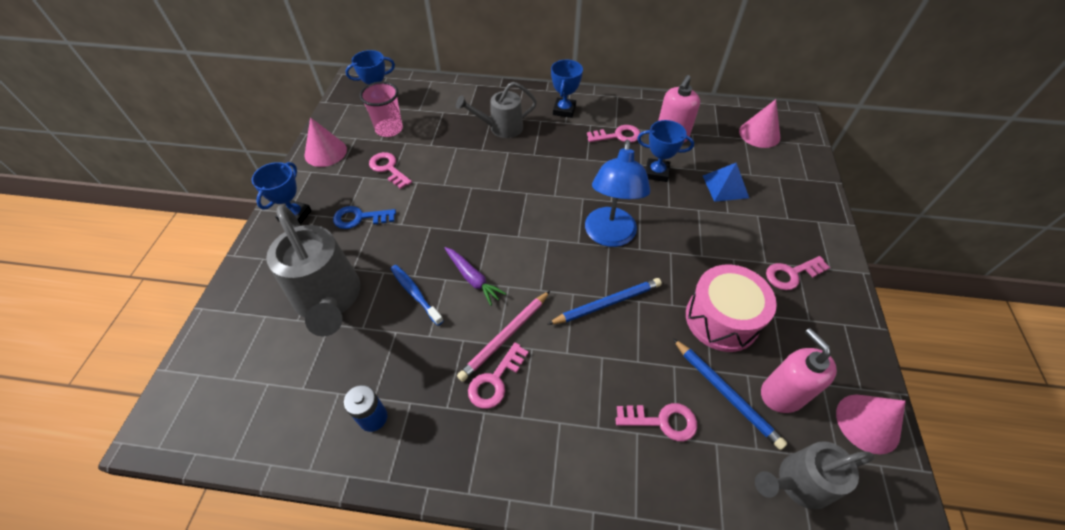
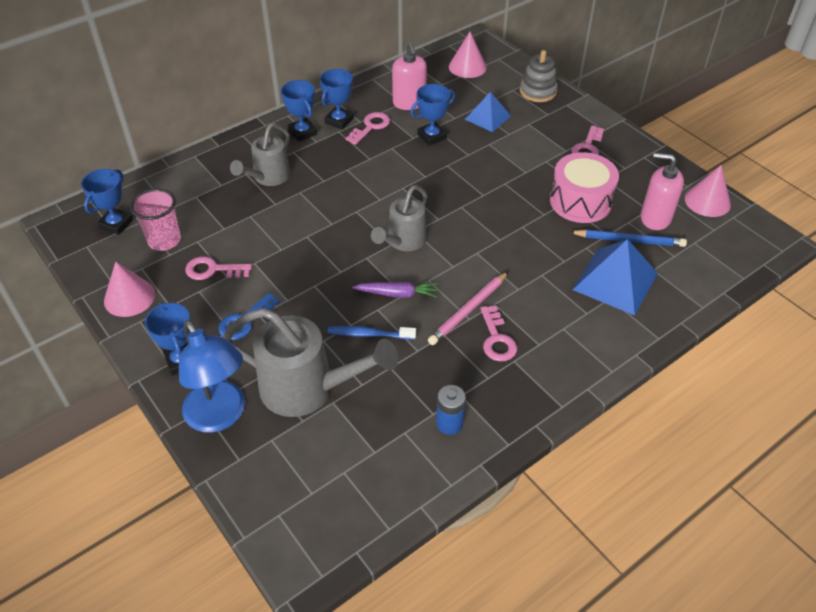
camera: 45 degrees left, 5 degrees down
(505, 336) = (468, 310): pink pencil -> pink pencil turned 45 degrees clockwise
(600, 117) = (339, 121): none -> blue trophy
(607, 303) = (505, 242): blue pencil -> none
(609, 236) = (454, 200): blue lamp -> blue lamp (220, 416)
(662, 421) = (615, 281): pink key -> blue pyramid
(797, 482) = (709, 256): grey watering can -> grey watering can (403, 241)
(802, 192) = (538, 91): none -> grey stacking toy

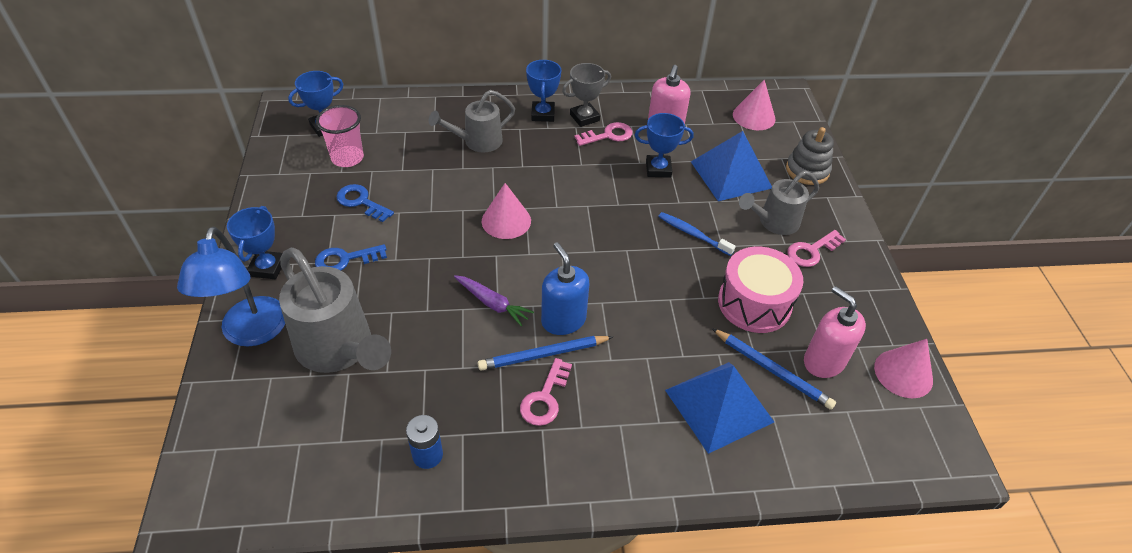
camera: 30 degrees right, 0 degrees up
(129, 297) = (279, 193): pink cone -> pink cone (506, 221)
(213, 270) = (361, 202): pink key -> blue key
(339, 121) = (584, 117): blue trophy -> grey trophy
(369, 334) = (434, 328): blue toothbrush -> blue toothbrush (693, 234)
(403, 241) = (542, 257): grey watering can -> grey watering can (774, 222)
(461, 279) = (563, 320): none -> blue soap dispenser
(468, 310) = (543, 354): pink pencil -> blue pencil
(487, 117) = (730, 174): blue pyramid -> blue pyramid, size x1.60

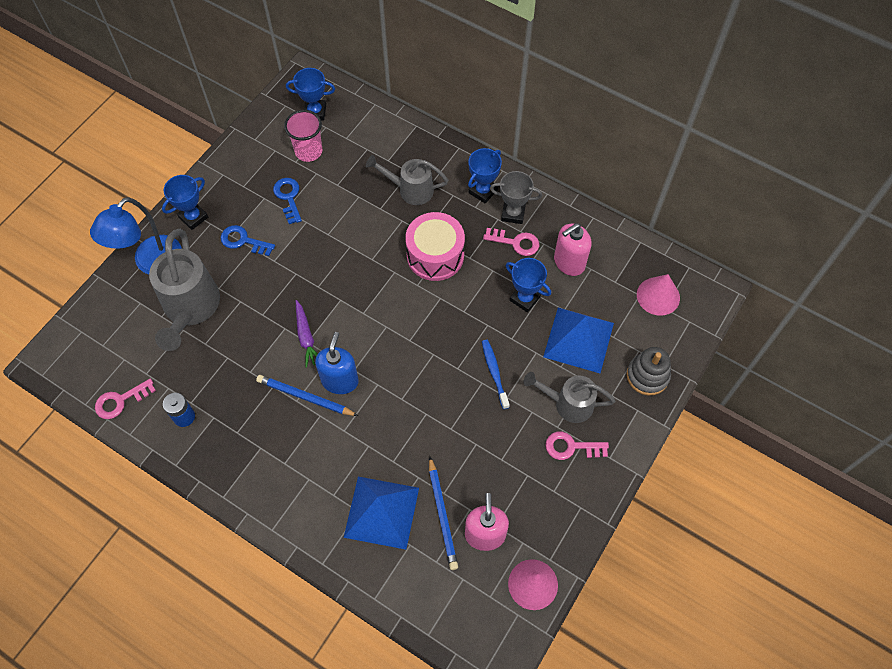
camera: 40 degrees right, 15 degrees up
(506, 221) = (371, 275): pink cone -> none
(545, 398) = (279, 428): pink key -> pink key (120, 401)
(754, 303) = (482, 458): pink drum -> pink drum (435, 255)

